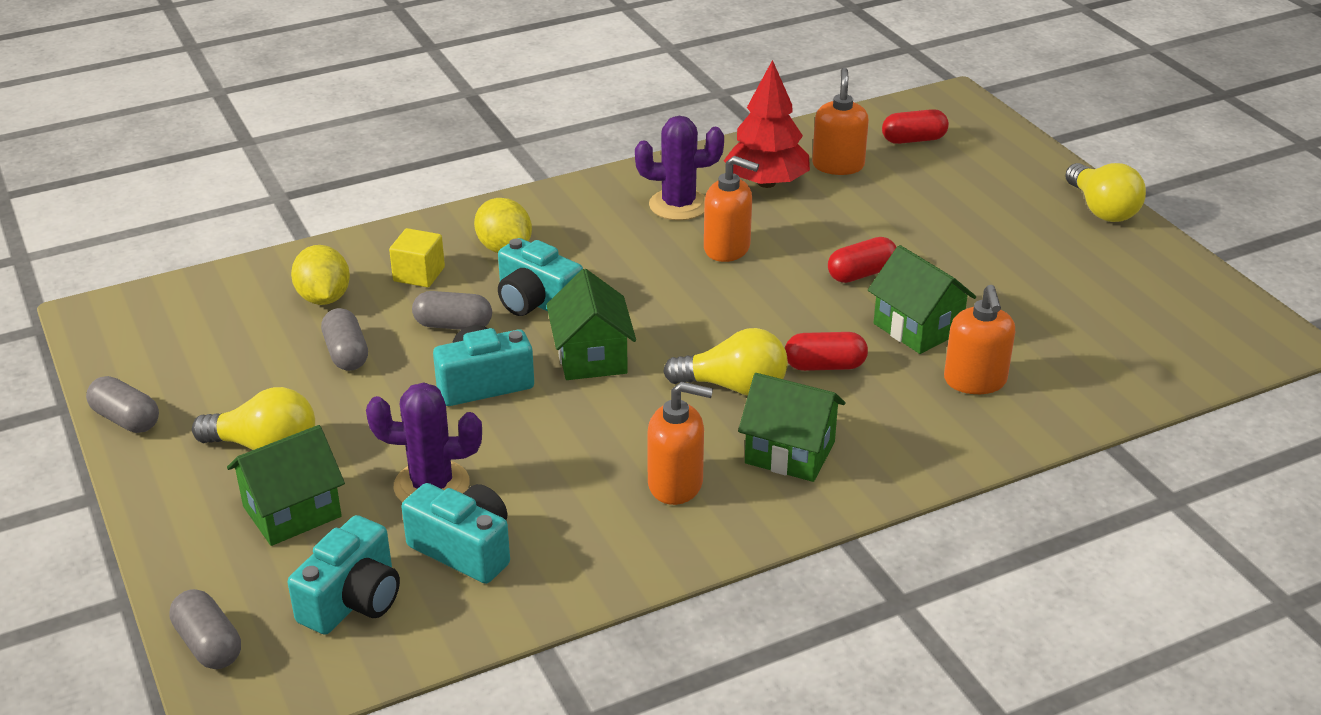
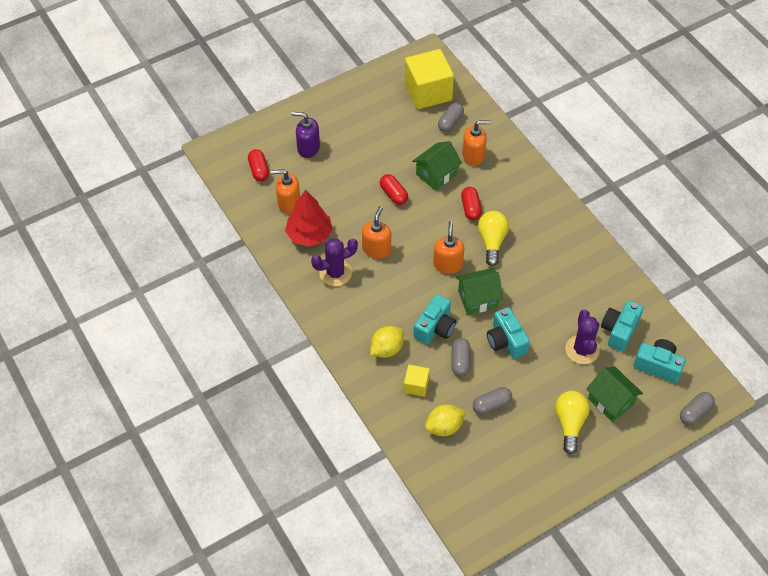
camera: 95 degrees left, 20 degrees up
(126, 419) = (560, 493): grey capsule -> grey capsule (450, 122)
(676, 484) = (563, 259): orange soap dispenser -> orange soap dispenser (447, 264)
(678, 205) = (335, 273): purple cactus -> purple cactus turned 75 degrees clockwise
(789, 453) = (534, 220): green house -> none
(972, 187) = (308, 148): none -> purple soap dispenser
(1101, 209) = (326, 100): yellow light bulb -> none
(1155, 332) = (428, 92): none -> yellow cube

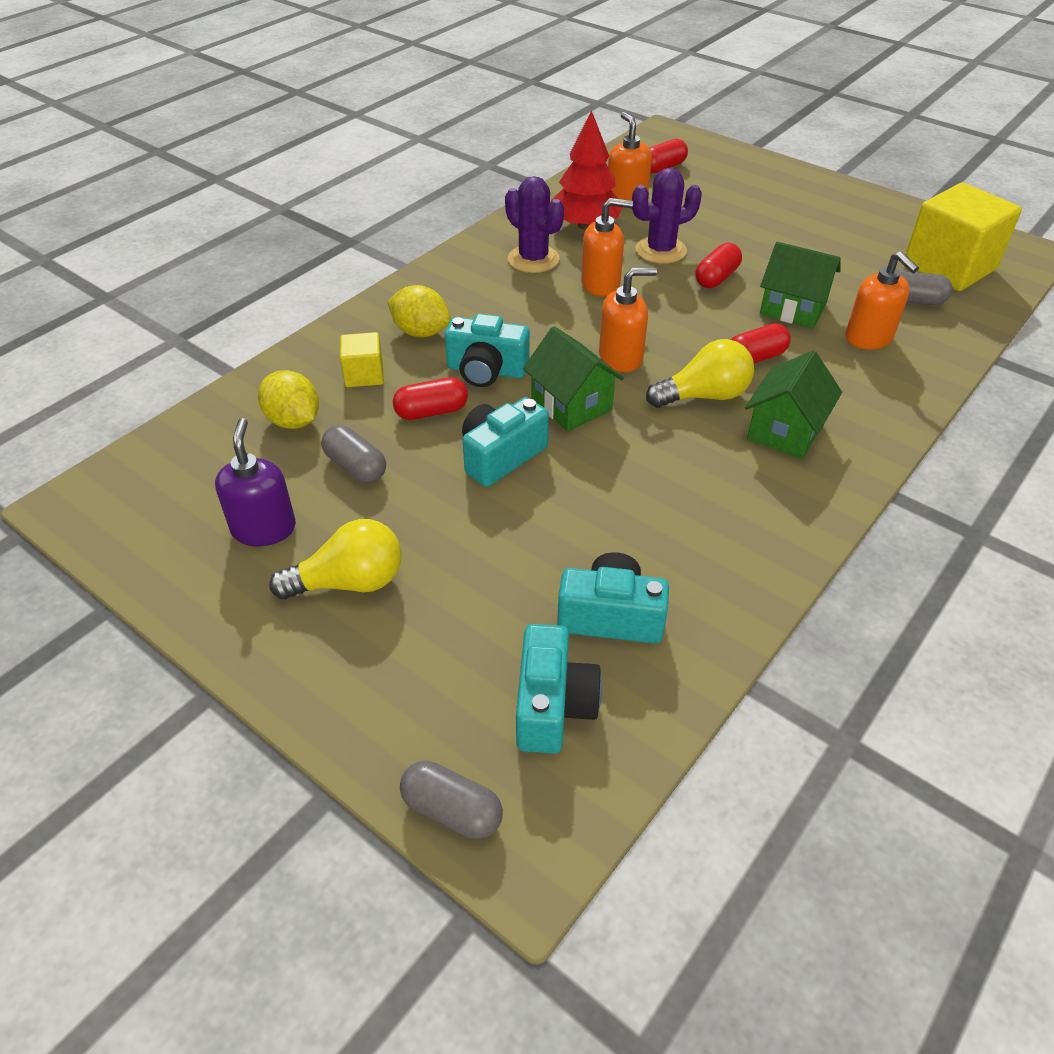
camera: 70 degrees right, 10 degrees down
(308, 148) = (734, 193): purple soap dispenser -> purple soap dispenser (264, 528)
(460, 361) = (431, 412): grey capsule -> red capsule
(582, 350) = (533, 566): purple cactus -> purple cactus (660, 250)
(611, 401) = (425, 638): green house -> green house (785, 431)

